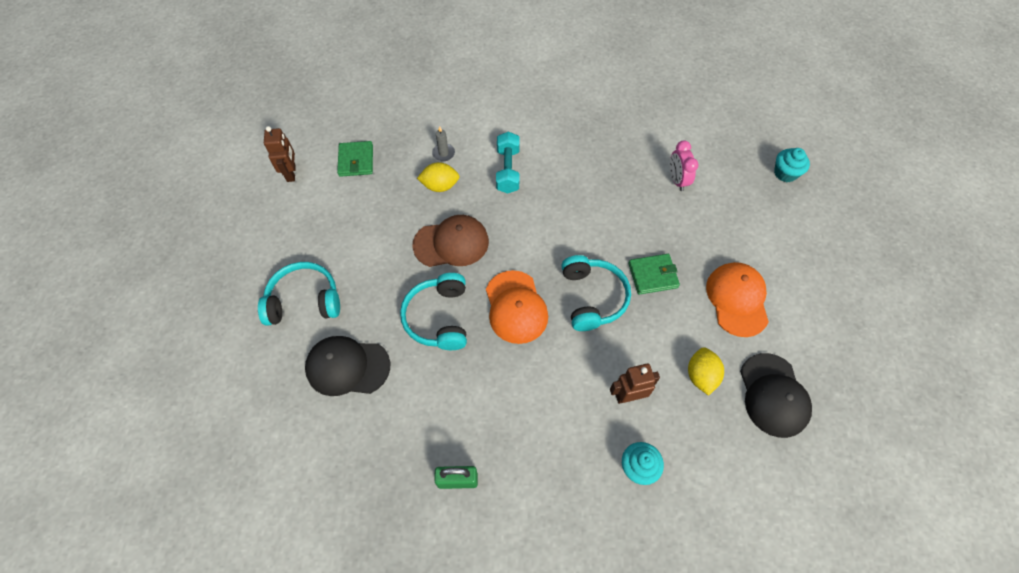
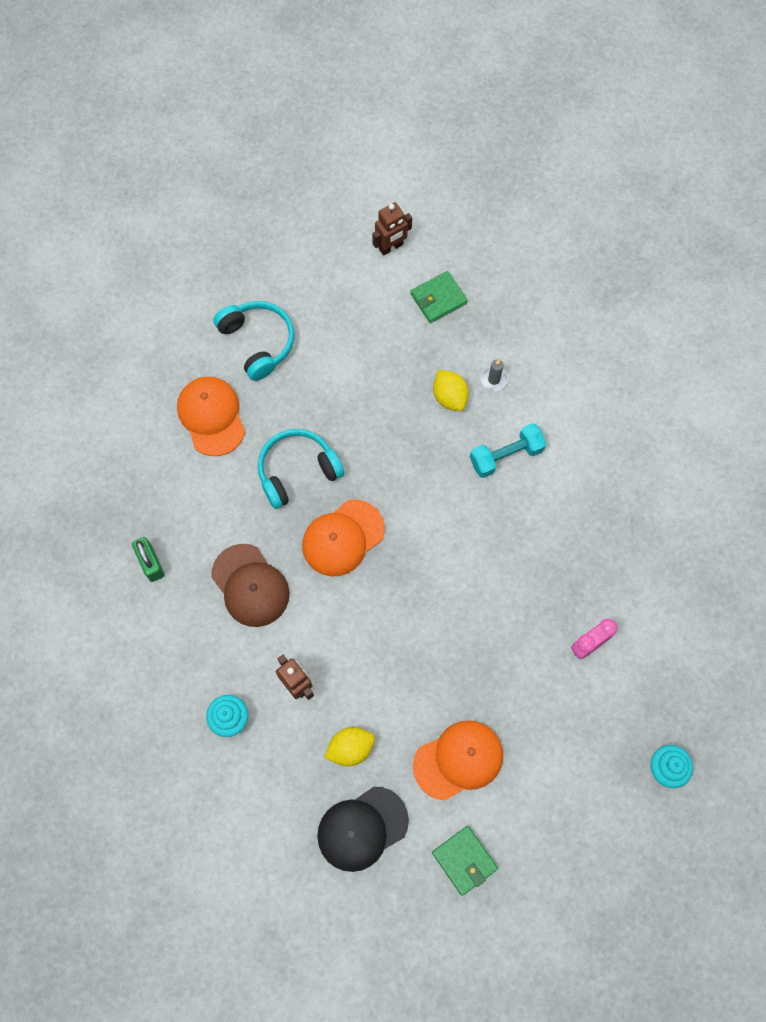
camera: 65 degrees right, 10 degrees up
(347, 367) = (211, 416): black cap -> orange cap
(451, 243) = (385, 442): brown cap -> brown cap (250, 585)
(592, 297) = (389, 608): turquoise headphones -> none
(653, 275) = (446, 661): green wallet -> green wallet (464, 860)

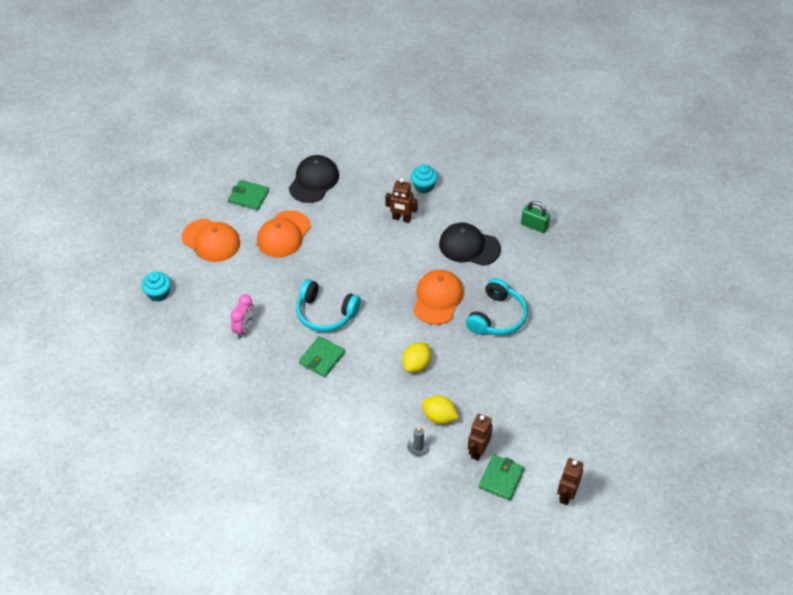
camera: 145 degrees right, 20 degrees down
(211, 416) = (577, 315): orange cap -> orange cap (211, 240)
(250, 585) = (469, 246): brown cap -> black cap
(258, 342) = (593, 374): turquoise headphones -> turquoise headphones (325, 313)
(350, 748) = (348, 208): yellow lemon -> yellow lemon (416, 365)
(439, 338) = (478, 451): none -> brown robot
(506, 456) = (373, 403): turquoise dumbbell -> none
(525, 545) = (322, 358): none -> green wallet

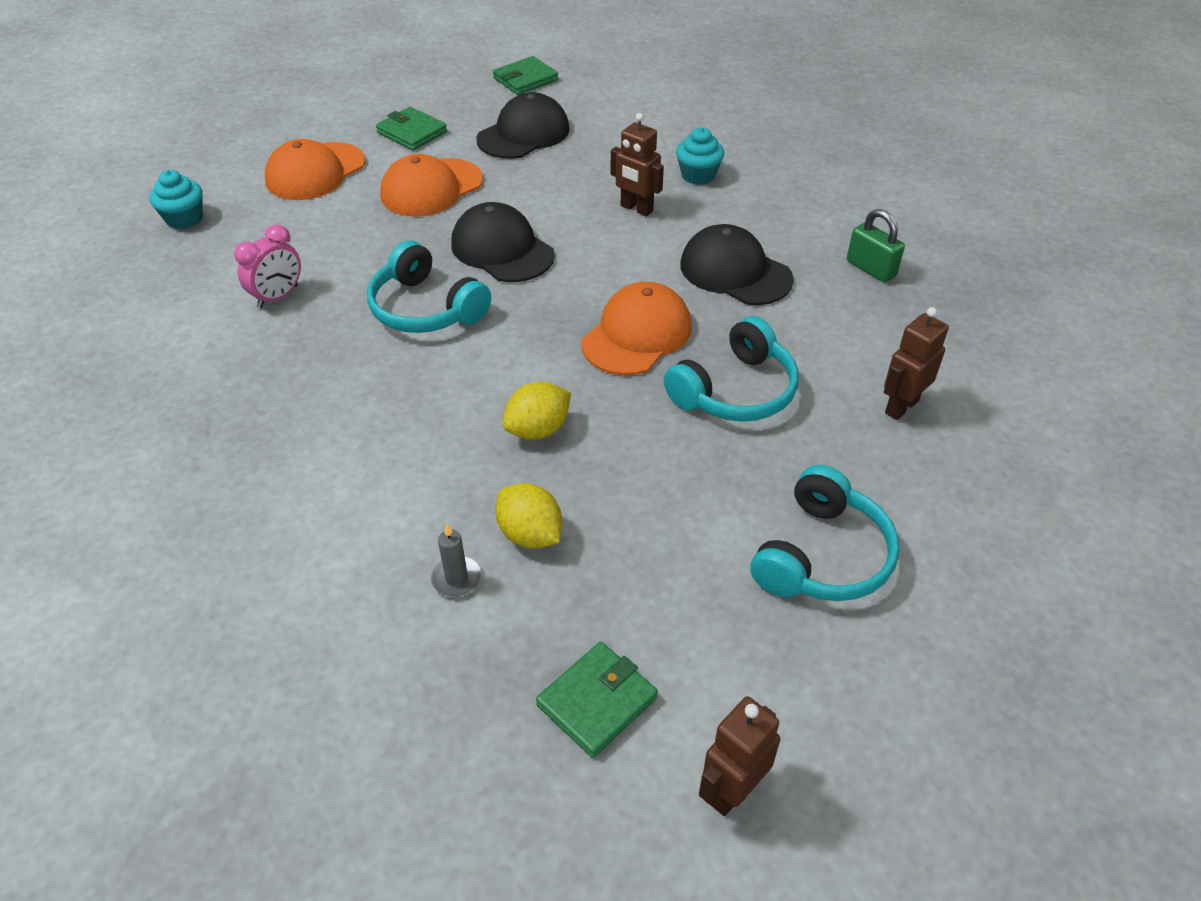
camera: 20 degrees right, 5 degrees down
(211, 240) = (315, 172): orange cap -> orange cap turned 75 degrees clockwise
(322, 358) = (374, 373): green wallet -> green wallet (525, 79)
(344, 265) = (502, 249): none -> black cap
(478, 451) = (575, 625): brown robot -> brown robot (901, 406)
(565, 388) = (822, 556): none -> turquoise headphones

